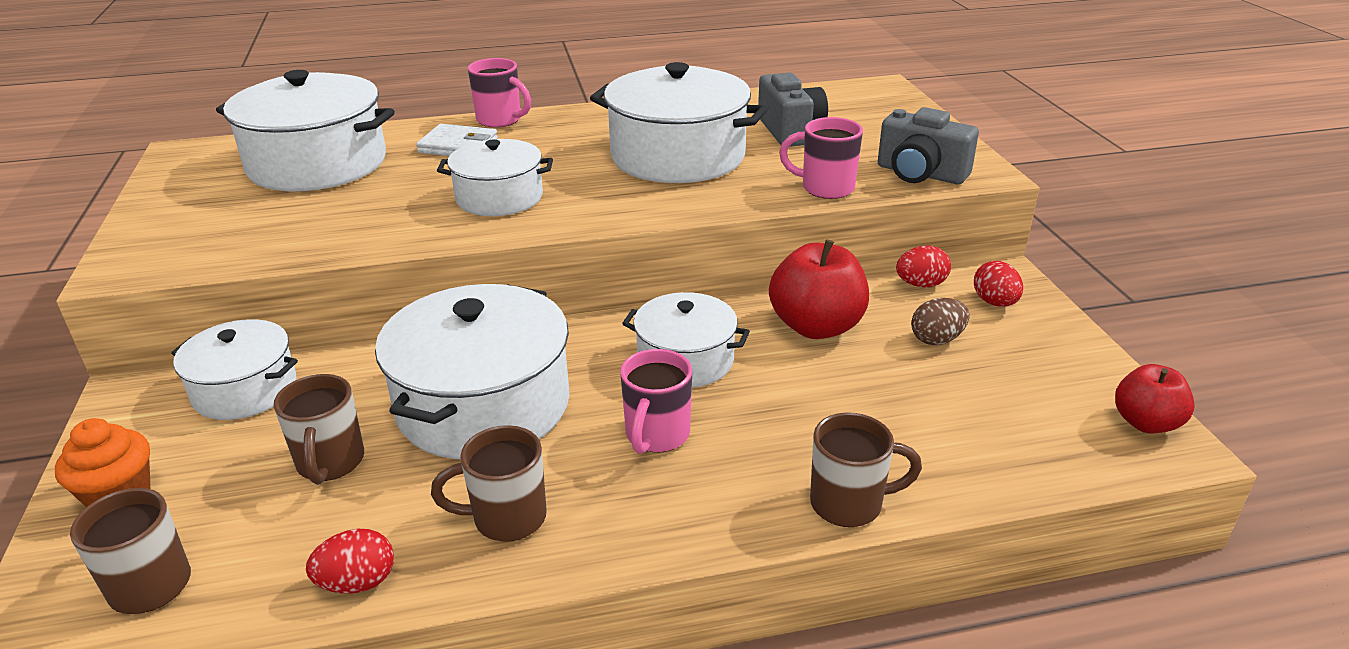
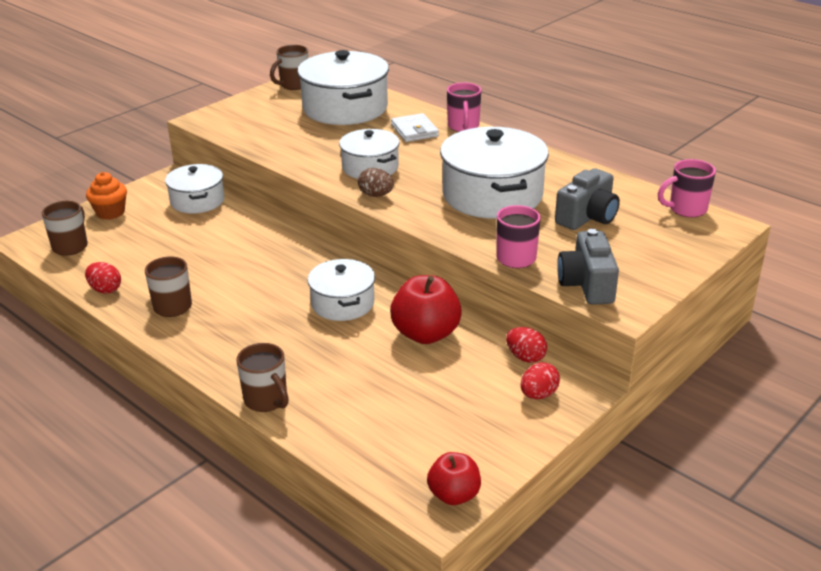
camera: 55 degrees right, 0 degrees up
(330, 463) = (168, 246): brown mug -> brown mug (293, 85)
(484, 405) = (245, 263): white pot -> none
(656, 436) = (267, 321): pink mug -> pink mug (686, 209)
(937, 339) = (462, 383): brown egg -> brown egg (376, 195)

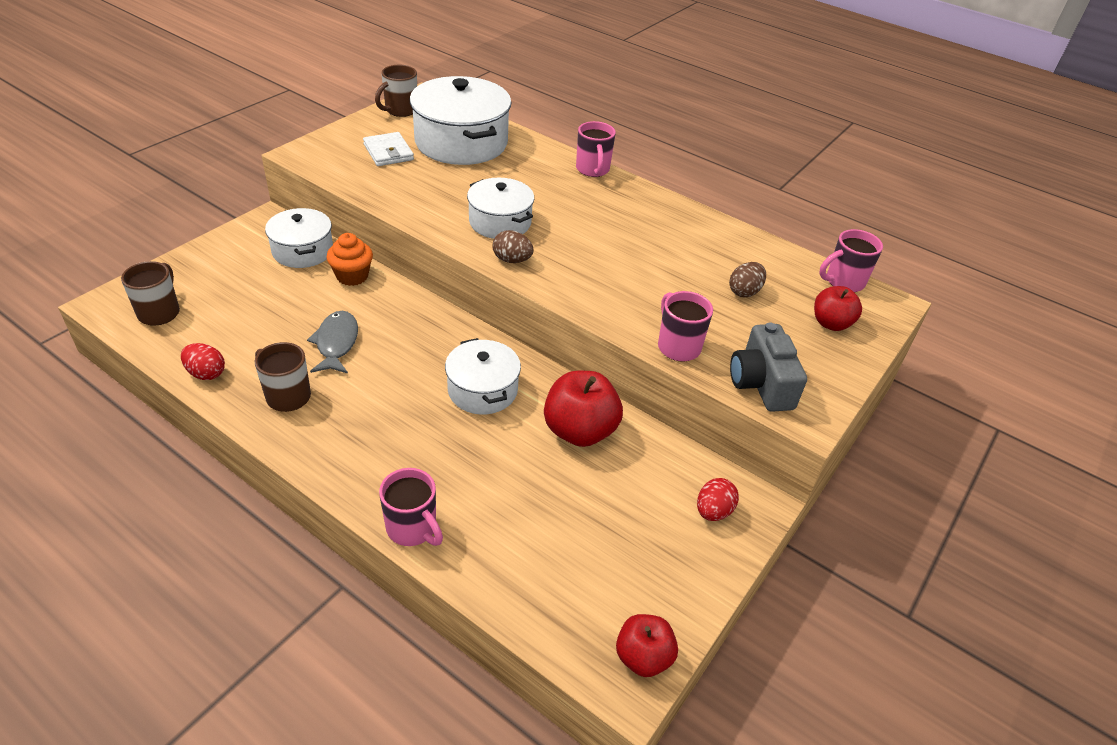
camera: 10 degrees left, 10 degrees up
(110, 212) = (203, 266): orange cupcake -> orange cupcake (352, 276)
(218, 268) = (336, 343): none -> grey fish
(267, 400) = (413, 529): brown mug -> pink mug
(414, 130) = (541, 174): white wallet -> white wallet (388, 152)
(492, 195) = (638, 261): white pot -> none
(525, 357) = (691, 460): red egg -> none
(587, 217) = (744, 292): grey camera -> brown egg
(665, 241) = (831, 323): none -> red apple

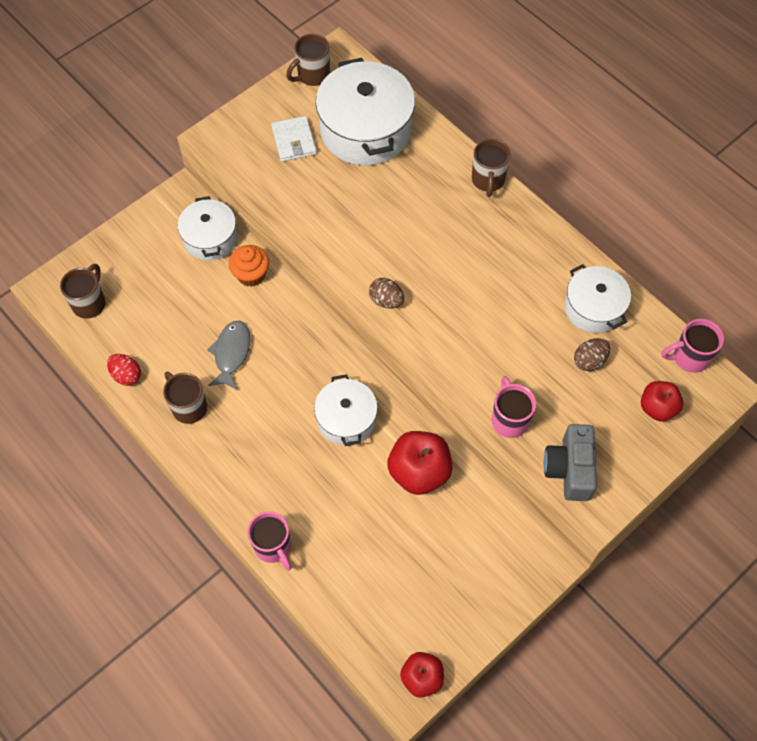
camera: 15 degrees right, 20 degrees up
(500, 222) = (384, 249): white pot -> white pot (593, 308)
(593, 170) = (488, 180): pink mug -> brown mug
(713, 511) = (509, 564): red egg -> none

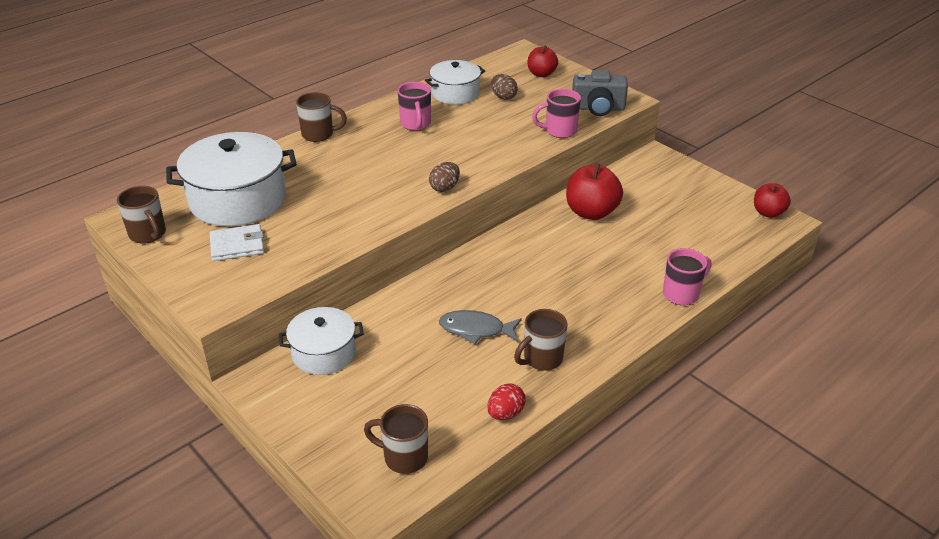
camera: 90 degrees left, 25 degrees down
(251, 274) = (377, 319): orange cupcake -> none
(346, 419) = (545, 252): white pot -> none
(689, 357) = (498, 61): pink mug -> pink mug (416, 124)

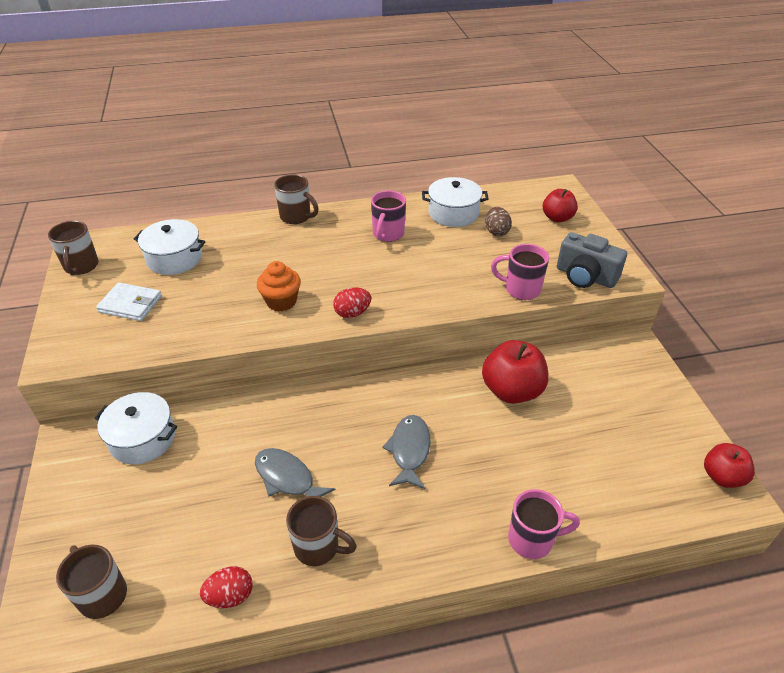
camera: 30 degrees right, 5 degrees up
(238, 200) = (174, 258): white pot -> white pot, size x0.60
(376, 199) = (281, 301): none -> orange cupcake
(445, 188) = (352, 313): brown egg -> red egg
(541, 359) = (318, 547): brown mug -> brown mug turned 150 degrees counterclockwise
(551, 276) = (409, 450): none -> grey fish

